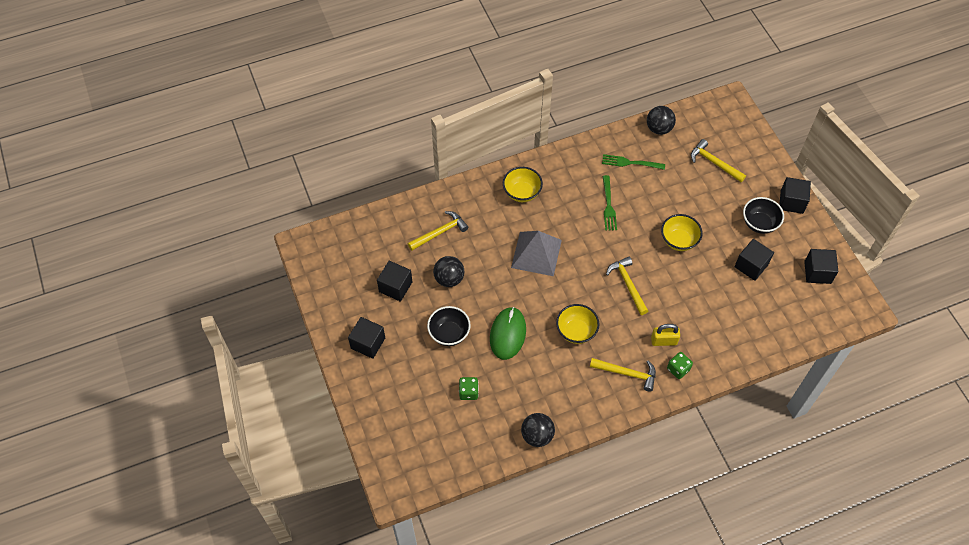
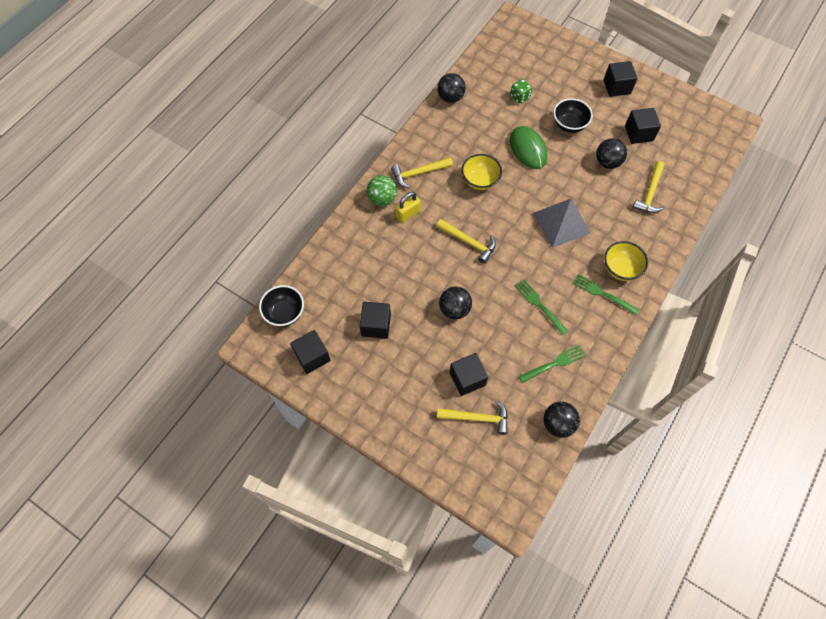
camera: 145 degrees right, 5 degrees up
(552, 184) = (603, 294): none -> green fork
(678, 241) = (454, 309): yellow bowl -> black ball
(678, 369) = (382, 199): green dice -> green ball
(759, 223) = (393, 375): black bowl -> black bowl (285, 313)
(791, 202) = (375, 421): black cube -> black cube (467, 379)

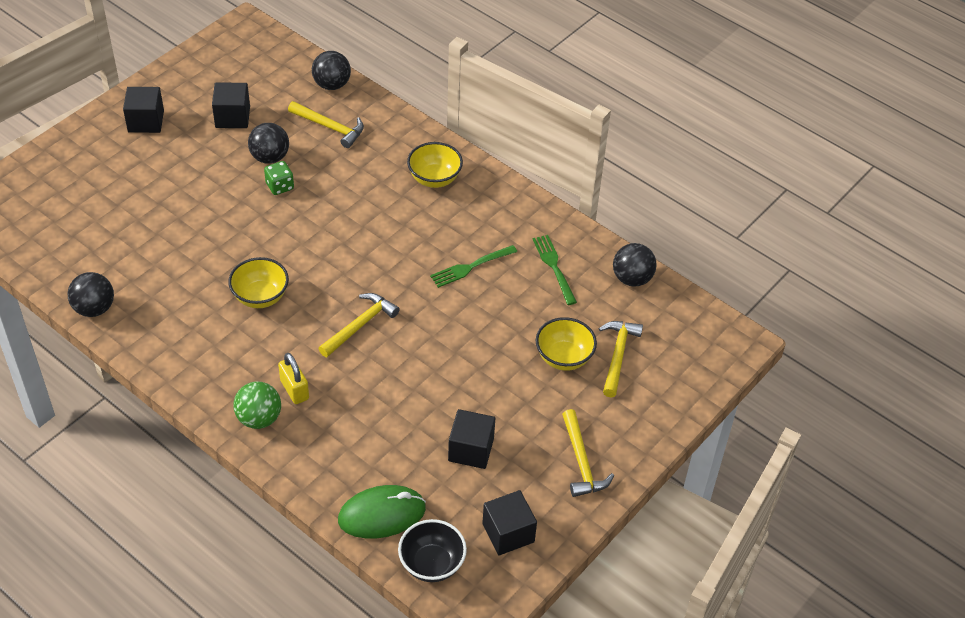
camera: 85 degrees left, 15 degrees down
(418, 173) = (225, 367): yellow hammer -> yellow hammer (581, 462)
(454, 309) = (461, 357): black ball -> black ball (332, 85)
(467, 379) = (564, 358): black cube -> yellow bowl
(520, 97) = (124, 227): green dice -> green dice (280, 186)
(528, 149) = (222, 234): green mouse -> green mouse (382, 514)
(561, 223) = (353, 222): grey pyramid -> none
(569, 125) = (194, 183): black bowl -> none
(603, 294) = (466, 202): green fork -> none

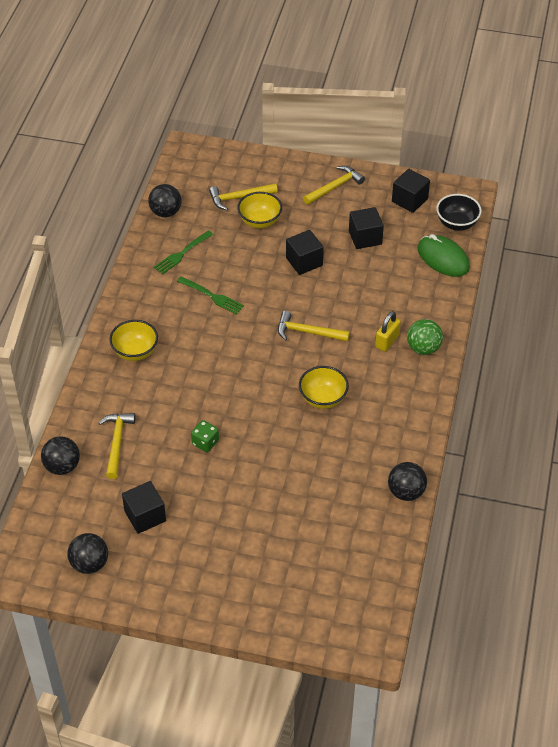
camera: 115 degrees left, 0 degrees up
(146, 121) = (189, 577): black cube -> black cube (304, 262)
(270, 157) = (177, 465): black ball -> black ball (89, 564)

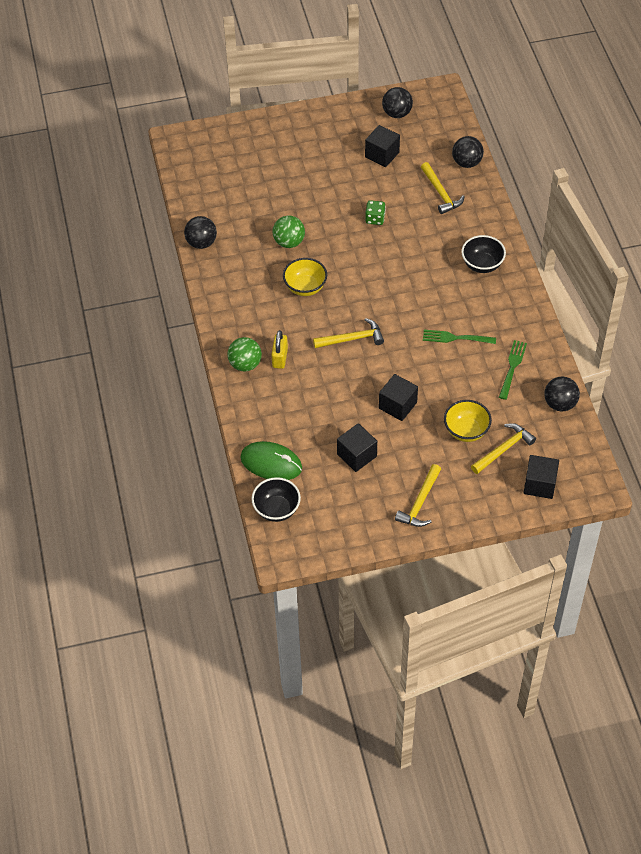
camera: 155 degrees right, 5 degrees up
(135, 352) = (482, 265): yellow bowl -> black bowl
(311, 454) = (289, 242): none -> green ball
(409, 200) = (337, 518): black cube -> black cube (539, 484)

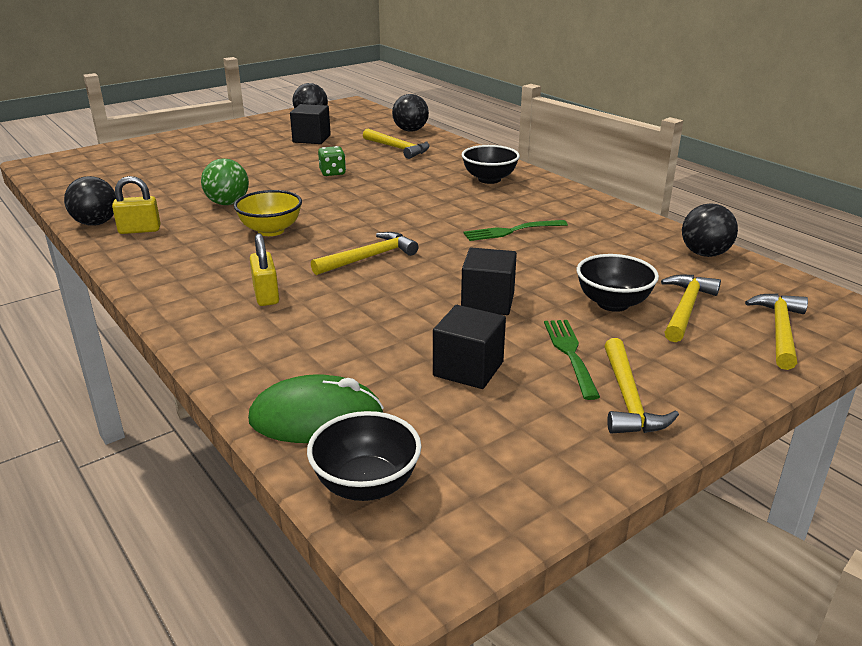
camera: 25 degrees left, 25 degrees down
(226, 260) = (139, 230): none -> yellow padlock
(245, 364) = (209, 313): green ball -> none
(466, 431) = (613, 303): yellow bowl -> black bowl
(512, 368) = (609, 239): green fork -> green fork (571, 355)
(539, 484) = (780, 330): black cube -> yellow hammer

